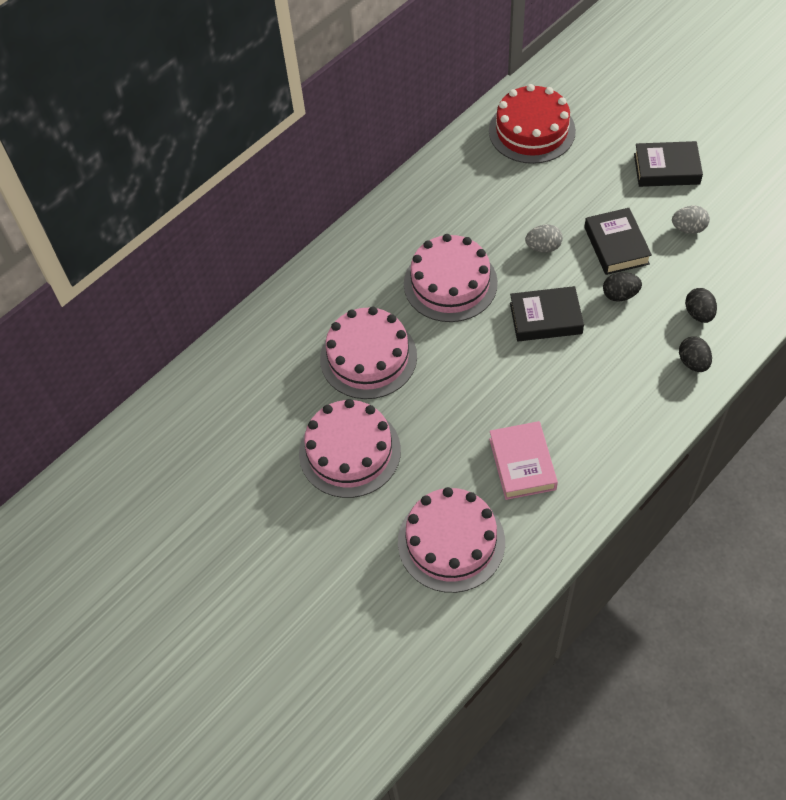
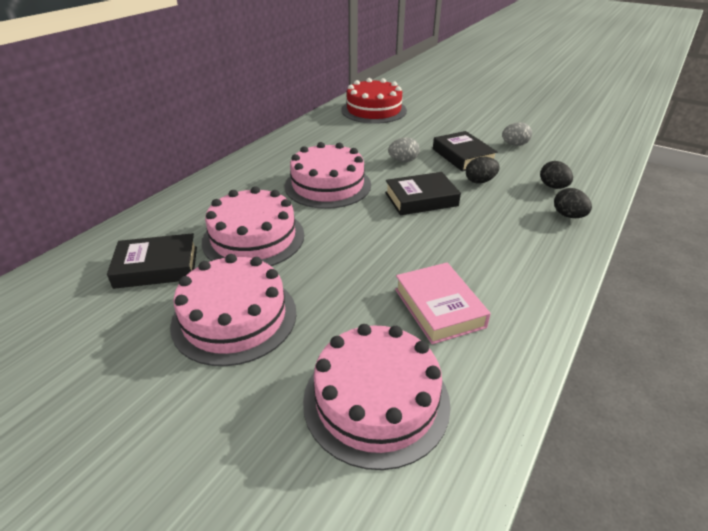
camera: 15 degrees left, 20 degrees down
(666, 169) = (481, 120): black book -> black book (157, 267)

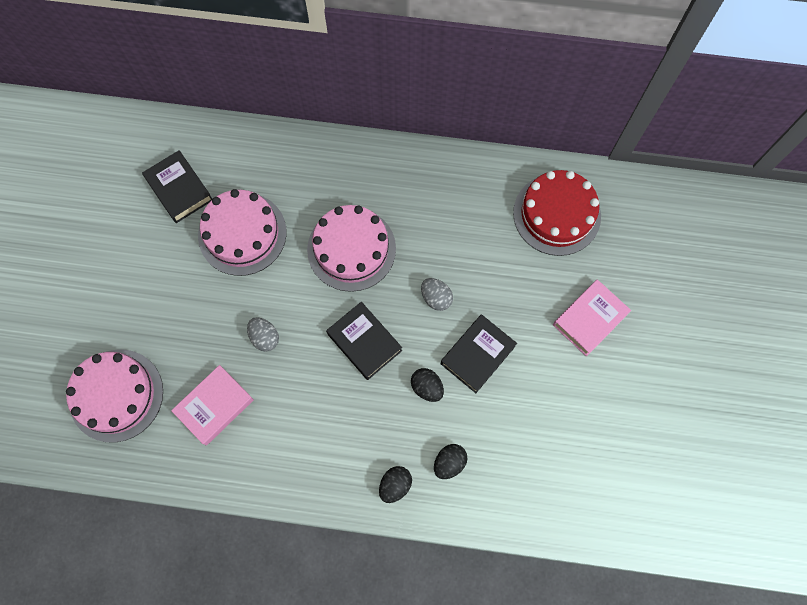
camera: 65 degrees right, 35 degrees up
(234, 317) = (150, 275): pink cake -> none
(458, 117) = (589, 319): none -> pink book
(514, 145) = (537, 404): grey egg -> grey egg (265, 337)

